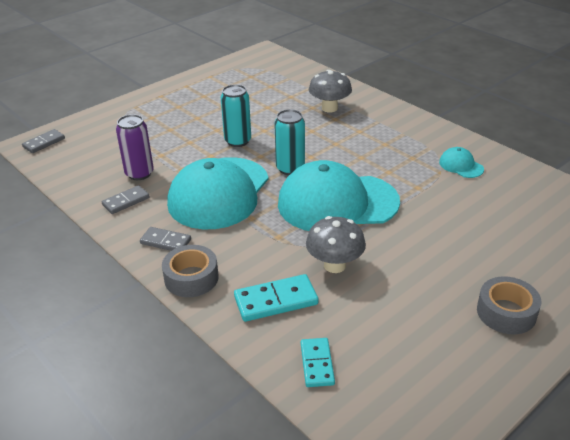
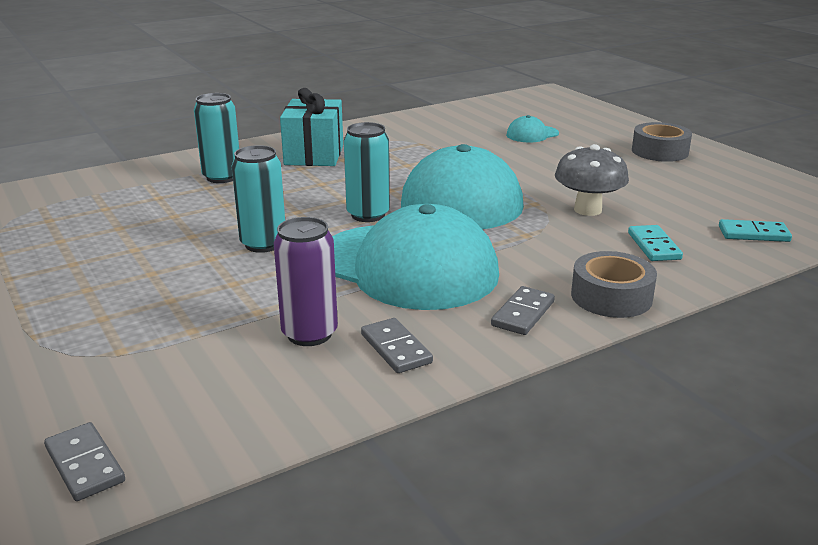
camera: 80 degrees left, 10 degrees down
(276, 300) = (653, 246): turquoise domino -> turquoise domino, size x0.66
(329, 108) = (222, 177): grey mushroom -> turquoise can
(386, 131) = (314, 155): none -> turquoise gift
(461, 165) = (413, 133): turquoise cap -> turquoise cap (532, 134)

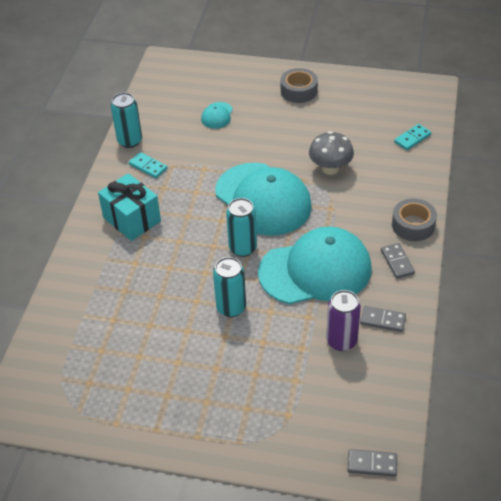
camera: 45 degrees left, 20 degrees up
(222, 177) = (116, 277): turquoise can -> turquoise can (130, 141)
(653, 246) = (387, 177): turquoise domino -> turquoise domino (148, 167)

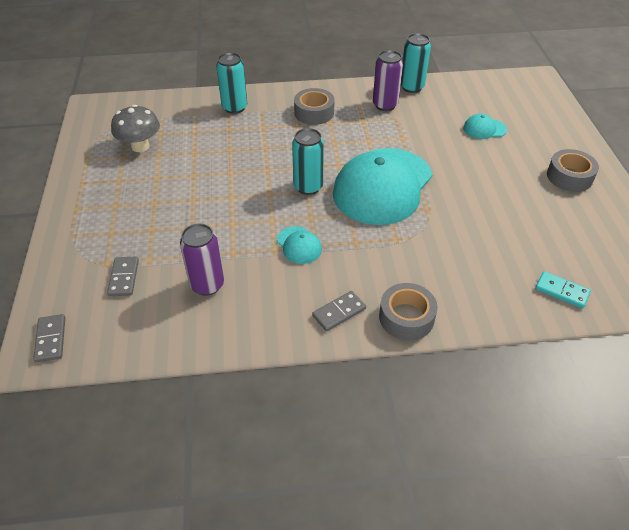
camera: 70 degrees right, 0 degrees up
(132, 219) = (314, 112): turquoise gift -> grey tape
(148, 167) = (385, 105): turquoise domino -> purple can
(231, 307) = (229, 196): turquoise can -> turquoise can (234, 107)
(315, 270) = (299, 245): turquoise cap -> turquoise cap, size x0.41
(330, 169) = (459, 227): grey mushroom -> grey mushroom (140, 146)
(382, 320) = (245, 314): grey domino -> grey domino (124, 278)

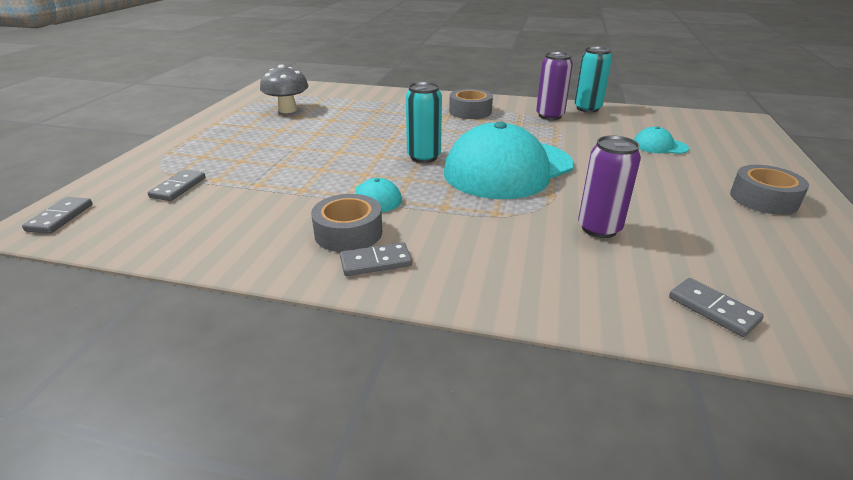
camera: 20 degrees right, 15 degrees down
(207, 285) = (251, 208): purple can -> purple can (599, 228)
(234, 107) = (395, 99): turquoise can -> none
(406, 317) = (459, 286): grey tape -> grey tape (348, 233)
(561, 291) = (713, 309): turquoise domino -> grey domino

